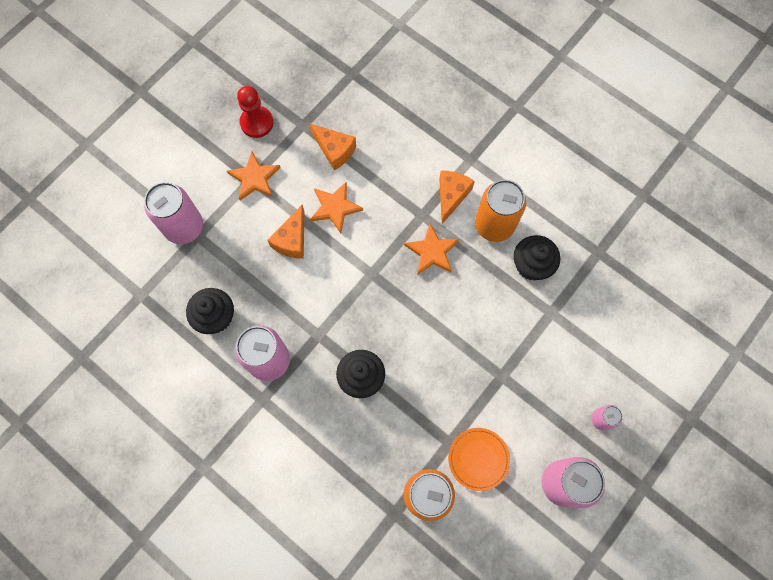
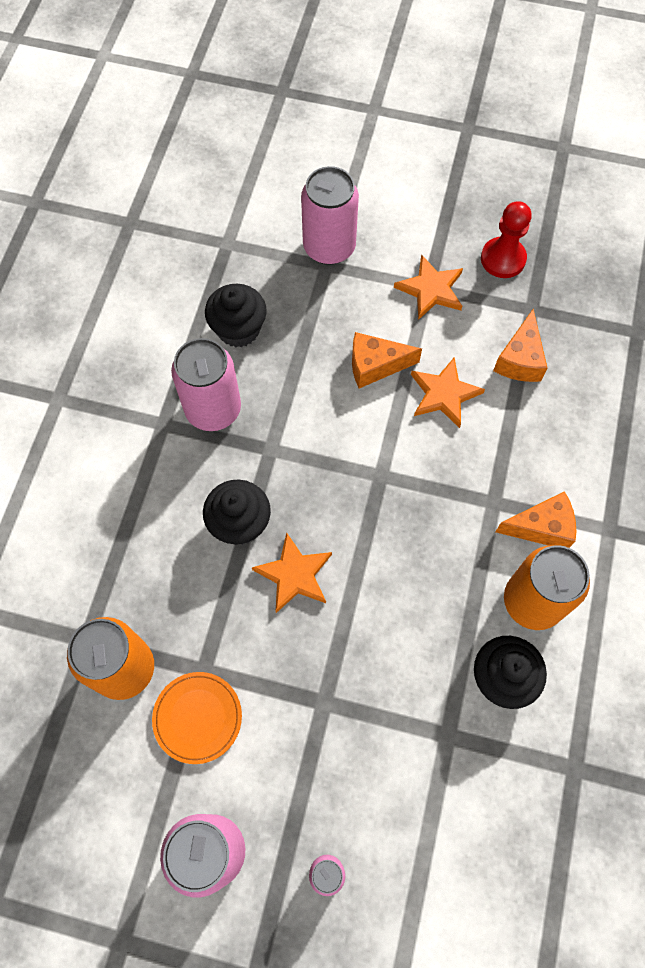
camera: 65 degrees right, 5 degrees down
(432, 251) = (450, 536): orange star -> orange star (294, 575)

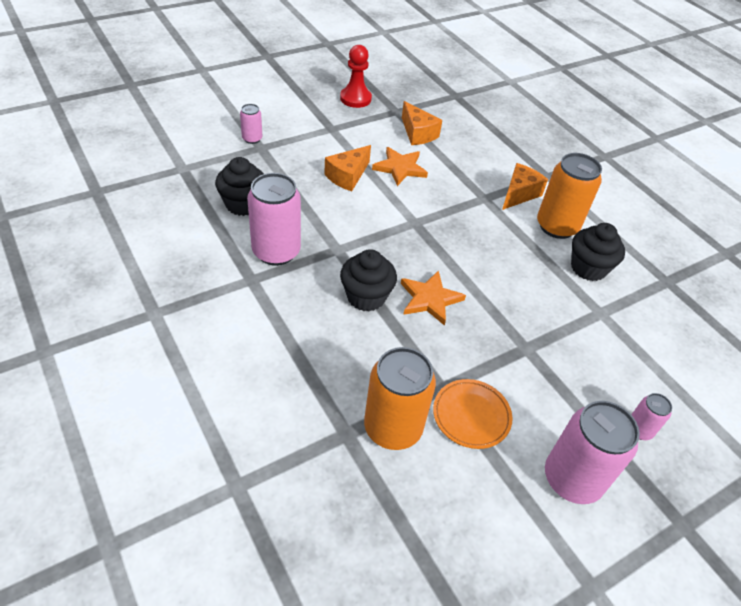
camera: 50 degrees left, 20 degrees down
(329, 247) = (252, 139): pink can -> pink can, size x0.50
(431, 289) = (335, 129): orange star -> none

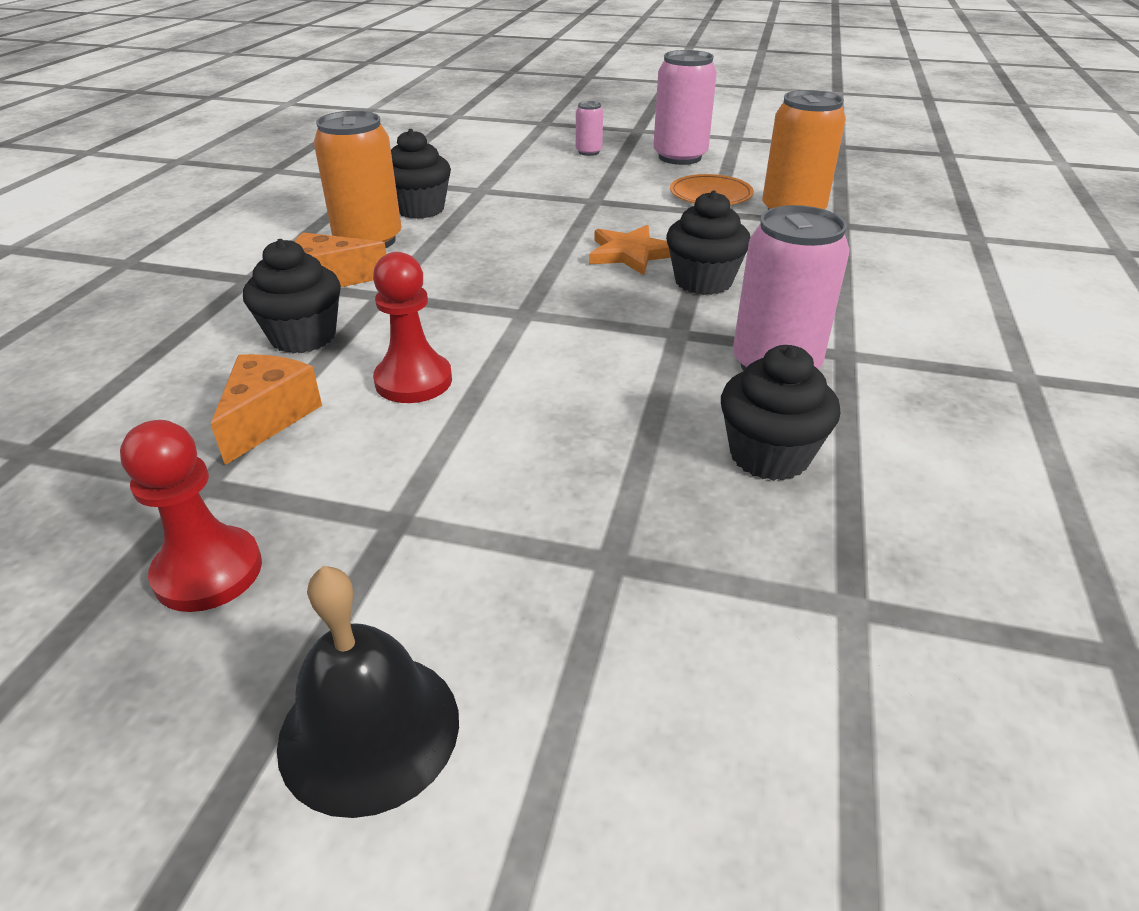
camera: 130 degrees left, 10 degrees down
(252, 139) = (606, 596): pink can -> none
(274, 95) = (369, 730): none -> black bell
(347, 176) = (519, 411): orange cheese -> none
(400, 168) = (413, 381): orange star -> red pawn
(469, 163) = (303, 337): none -> black cupcake

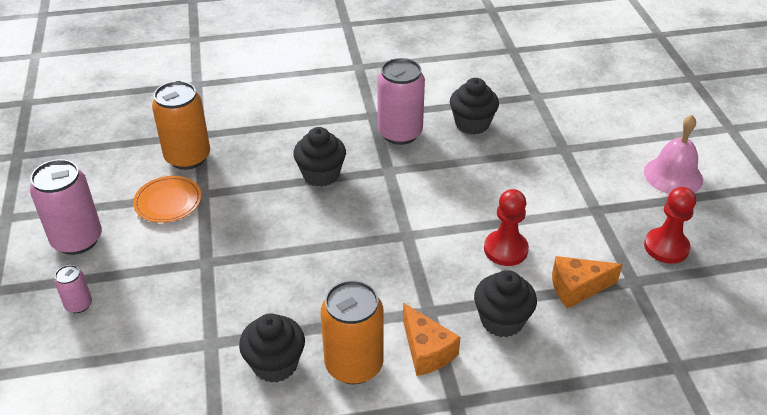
camera: 115 degrees left, 5 degrees up
(369, 730) = (673, 175): black bell -> pink bell
(630, 254) = (297, 214): orange star -> none

